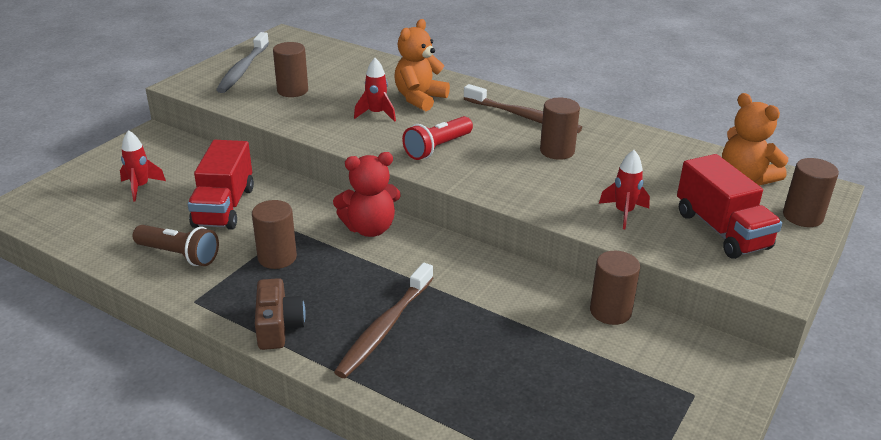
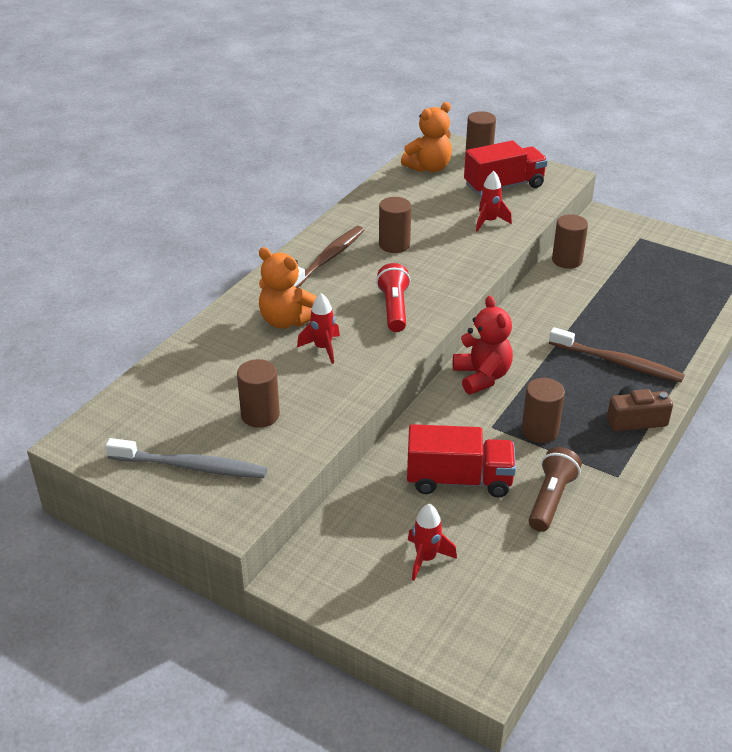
camera: 90 degrees left, 5 degrees up
(437, 148) = (394, 308): red flashlight -> red flashlight turned 135 degrees counterclockwise

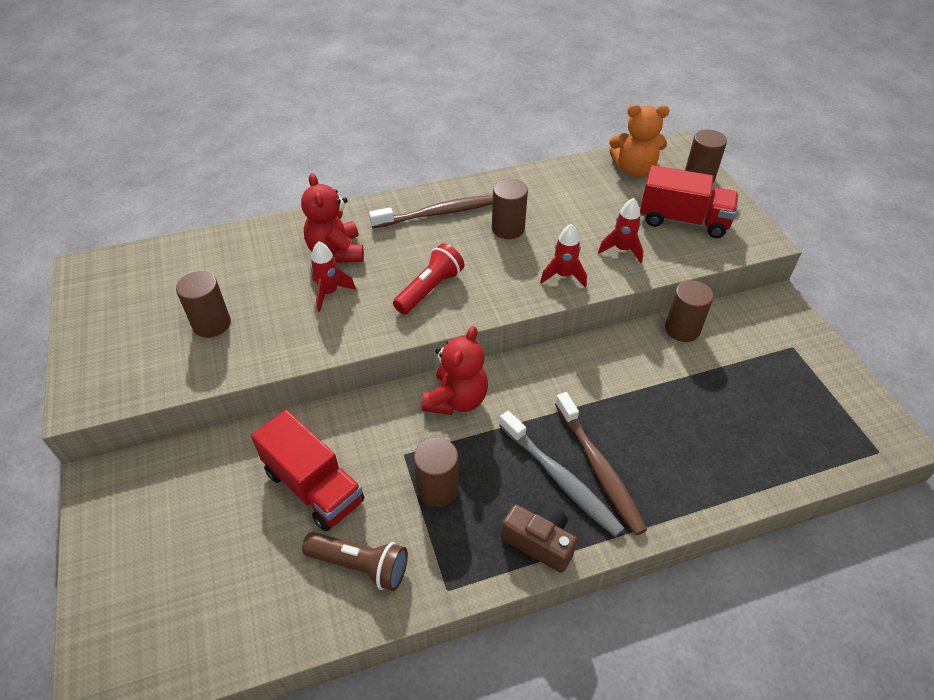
camera: 40 degrees right, 10 degrees up
(191, 466) = (115, 337): grey toothbrush -> grey toothbrush (560, 479)
(286, 321) = (336, 252): orange teddy bear -> red teddy bear
(426, 558) = (198, 541): red rocket -> red rocket (563, 276)
(551, 499) = (360, 565): brown flashlight -> brown flashlight turned 45 degrees clockwise

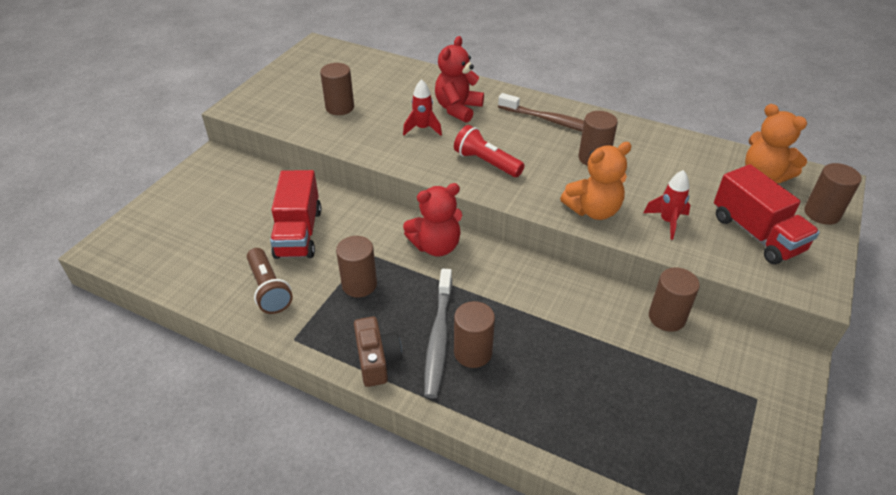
camera: 45 degrees right, 5 degrees down
(430, 289) = (486, 162): red flashlight -> red flashlight turned 135 degrees counterclockwise
(563, 276) = (593, 210): red rocket -> orange teddy bear
(599, 468) = (473, 352): brown toothbrush -> brown cylinder

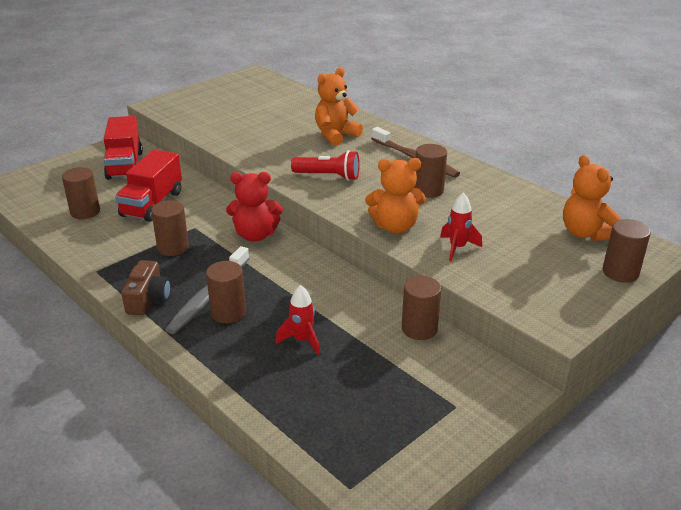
camera: 20 degrees right, 10 degrees down
(269, 289) = (102, 236): brown flashlight -> none
(340, 107) = (237, 118): brown cylinder -> brown cylinder (85, 212)
(423, 129) = (294, 144): red rocket -> red rocket (302, 340)
(458, 109) = (335, 135): red teddy bear -> orange teddy bear
(486, 162) = (328, 176): red flashlight -> red flashlight turned 135 degrees clockwise
(756, 234) = (537, 274): red truck -> red truck (125, 165)

